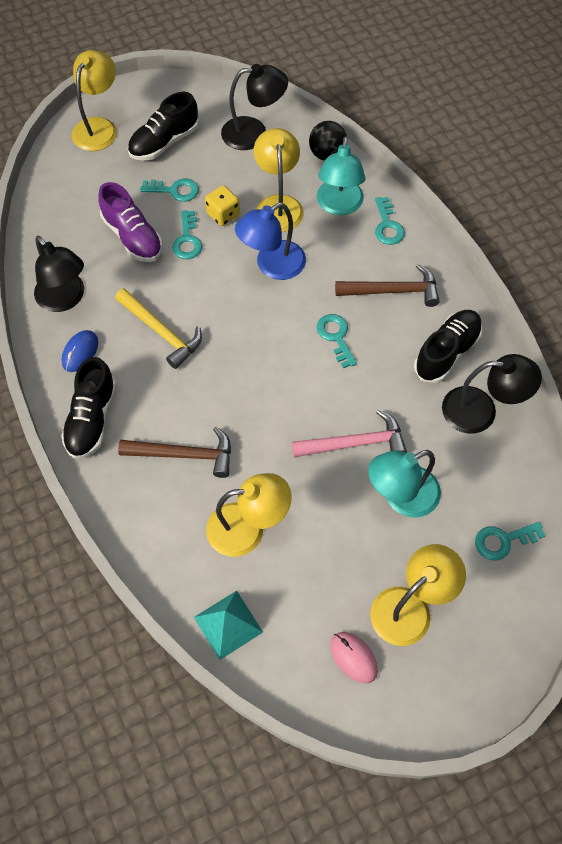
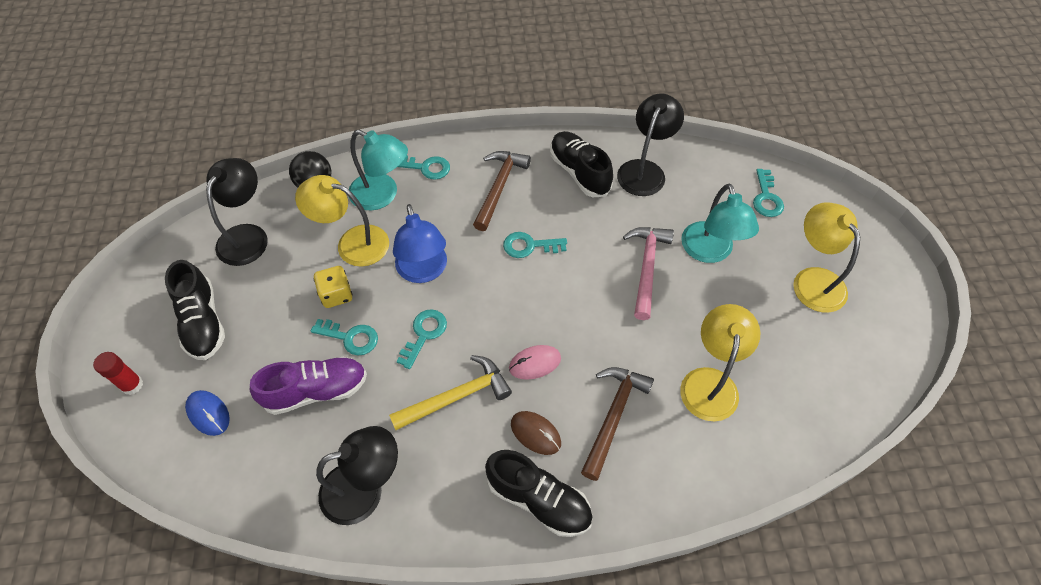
camera: 70 degrees left, 5 degrees down
(80, 352) = (446, 490): blue mouse -> blue mouse (208, 413)
(99, 127) = (132, 385): yellow lamp -> red glue stick
(148, 399) = (535, 433): none -> brown mouse
(175, 190) = (277, 331): turquoise key -> turquoise key (424, 334)
(228, 624) = (806, 429): turquoise pyramid -> none
(353, 657) = (852, 336): pink mouse -> pink mouse (535, 363)

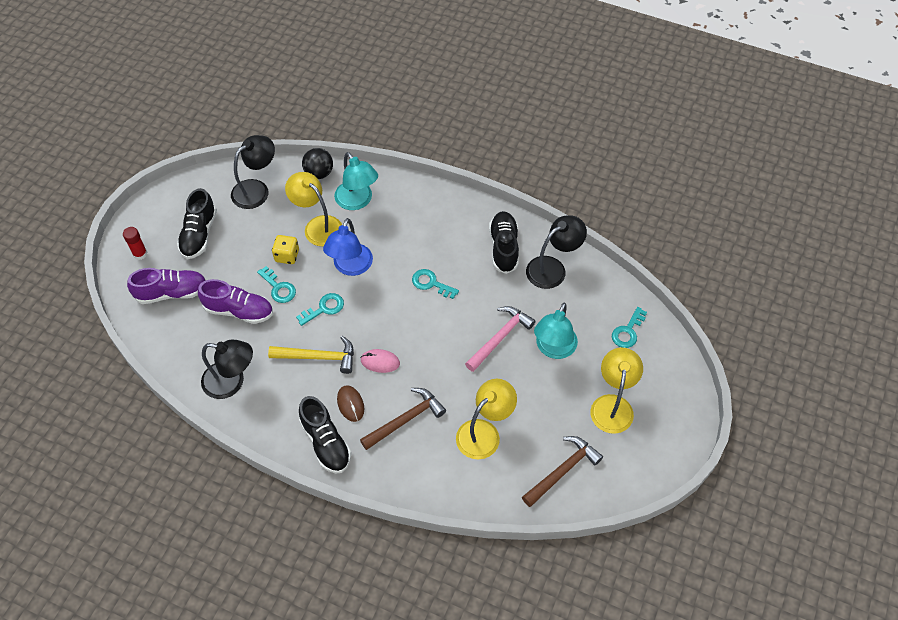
camera: 30 degrees right, 0 degrees up
(208, 413) = (172, 293): blue mouse -> purple shoe
(426, 167) = (399, 194): turquoise key -> none
(499, 187) = (440, 232): brown hammer -> brown hammer (563, 470)

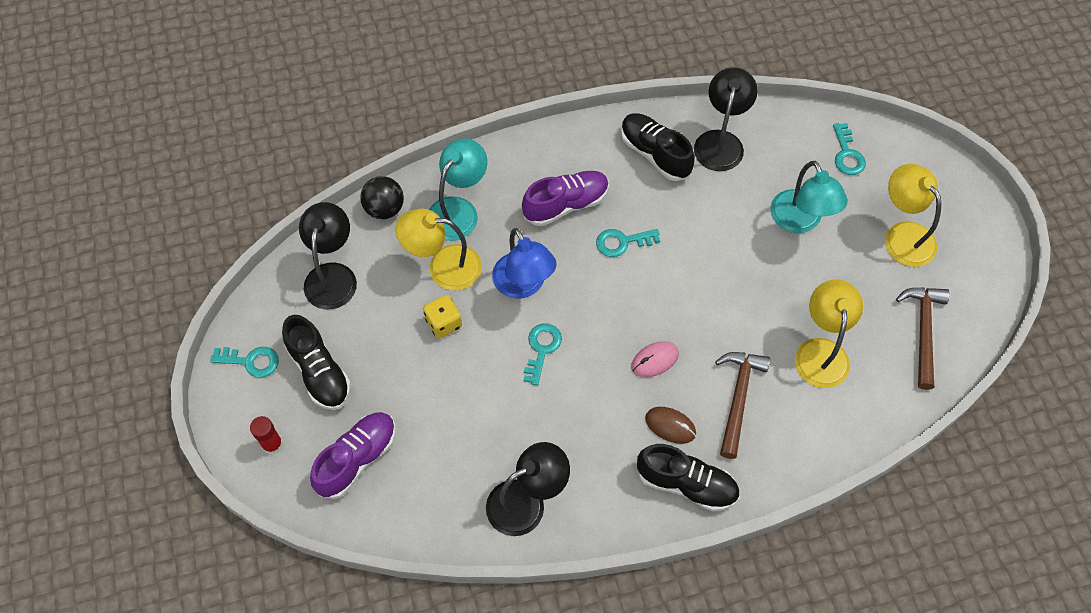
camera: 40 degrees left, 5 degrees up
(239, 311) = (454, 420): purple shoe -> purple shoe (566, 204)
(278, 288) = (471, 364): turquoise key -> turquoise key (251, 361)
(319, 357) = (589, 403): yellow hammer -> none
(357, 201) = (458, 210): turquoise lamp -> turquoise lamp turned 75 degrees counterclockwise
(500, 337) = (742, 247): pink hammer -> none

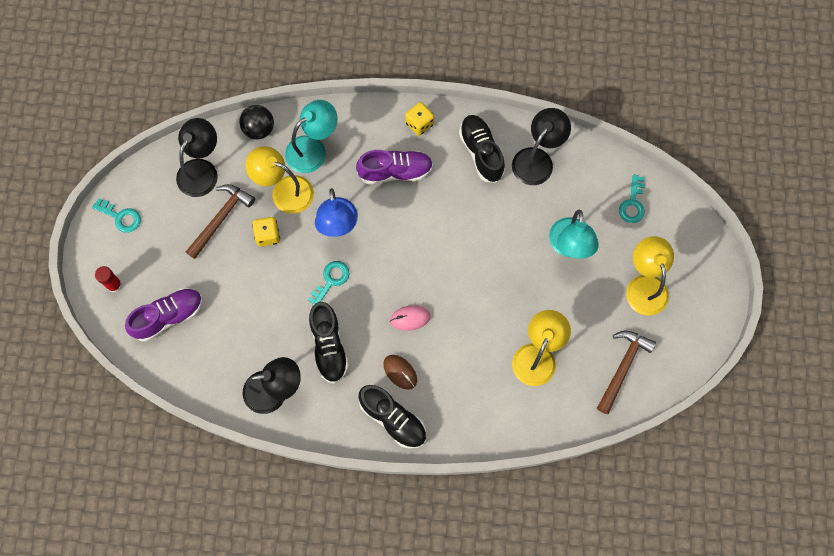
camera: 20 degrees right, 10 degrees up
(319, 372) = (165, 242): black shoe -> black shoe (329, 346)
(571, 145) = (419, 124): none -> yellow dice
(622, 242) = (425, 217): turquoise key -> none
(738, 397) = (459, 368): brown hammer -> brown hammer (221, 218)

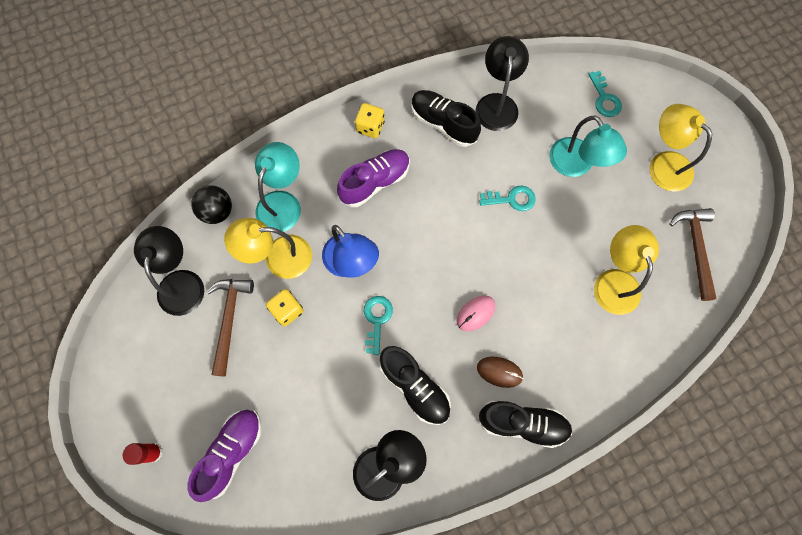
camera: 30 degrees left, 0 degrees up
(121, 217) = (121, 376): turquoise key -> turquoise key (512, 199)

